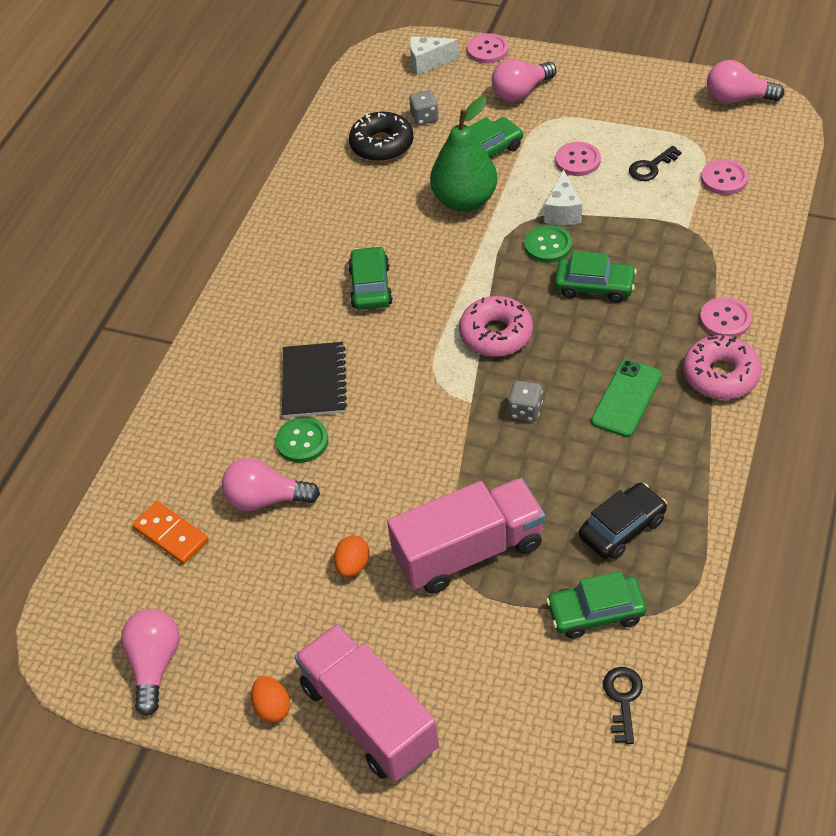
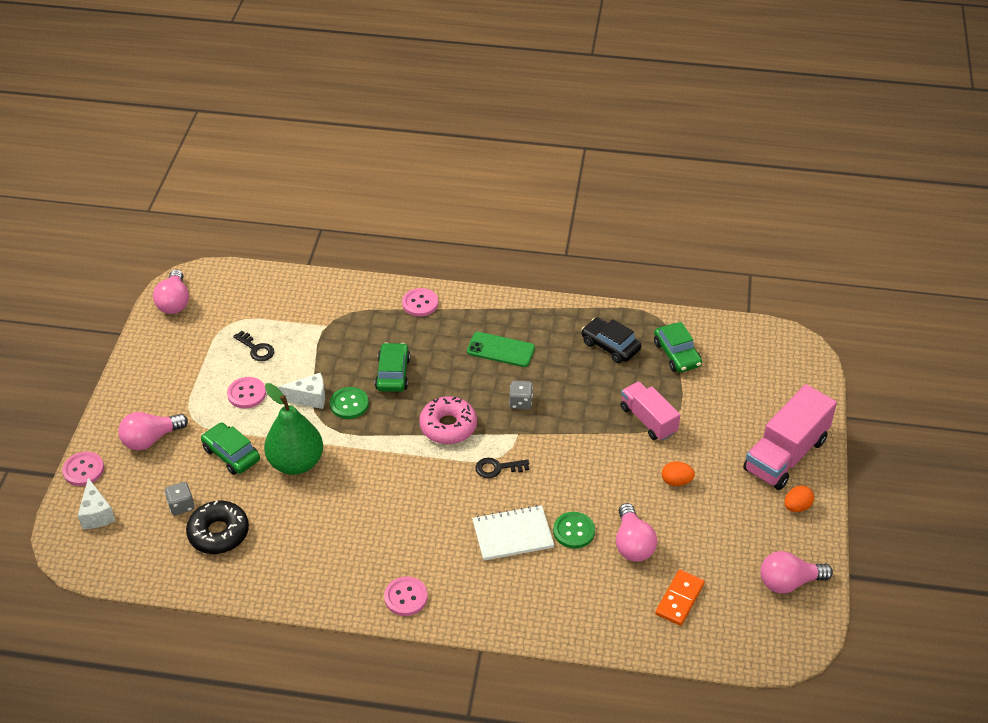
camera: 105 degrees left, 5 degrees down
(314, 382) = (512, 534): black notebook -> white notebook
(370, 286) = (403, 513): green car -> none
(469, 551) = (648, 420): pink truck -> pink truck, size x0.64
(521, 92) = (151, 439): pink light bulb -> pink light bulb turned 105 degrees clockwise
(623, 699) = (731, 339): black key -> black key (497, 468)
(720, 375) = (472, 304): pink donut -> none
(724, 179) = (271, 307): pink button -> pink button (406, 597)

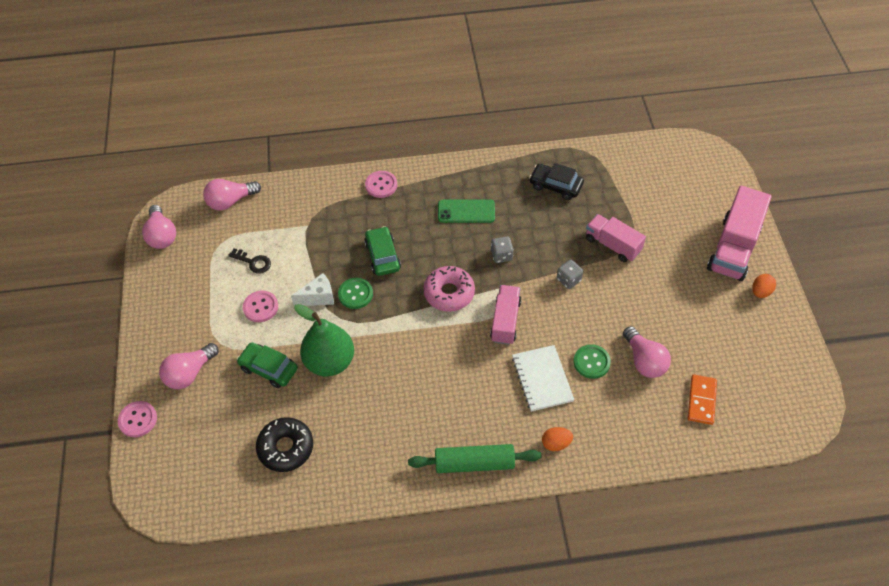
camera: 15 degrees left, 10 degrees up
(97, 514) = (166, 460): white cheese -> none
(181, 506) = (242, 430): grey dice -> grey dice (568, 280)
(406, 597) = (474, 463): pink button -> green rolling pin
(497, 468) = (505, 321): black key -> pink truck
(512, 534) = (542, 379): white notebook -> white notebook turned 75 degrees counterclockwise
(676, 481) = (657, 294): orange egg -> orange egg (556, 443)
(677, 354) = (612, 180): green car -> none
(789, 582) = (781, 361): pink light bulb -> pink light bulb (230, 201)

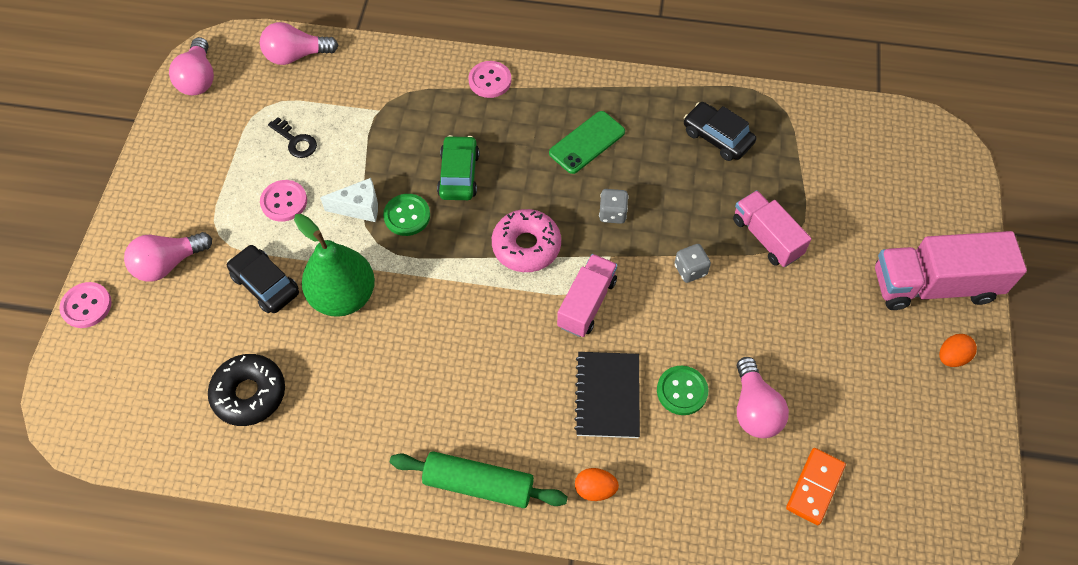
camera: 15 degrees right, 5 degrees up
(268, 369) = (265, 284): green car -> black car
(466, 211) = (587, 142): green phone -> green phone turned 60 degrees counterclockwise
(542, 379) = (607, 395): white notebook -> black notebook
(733, 248) = (934, 285): pink truck -> pink truck turned 45 degrees clockwise

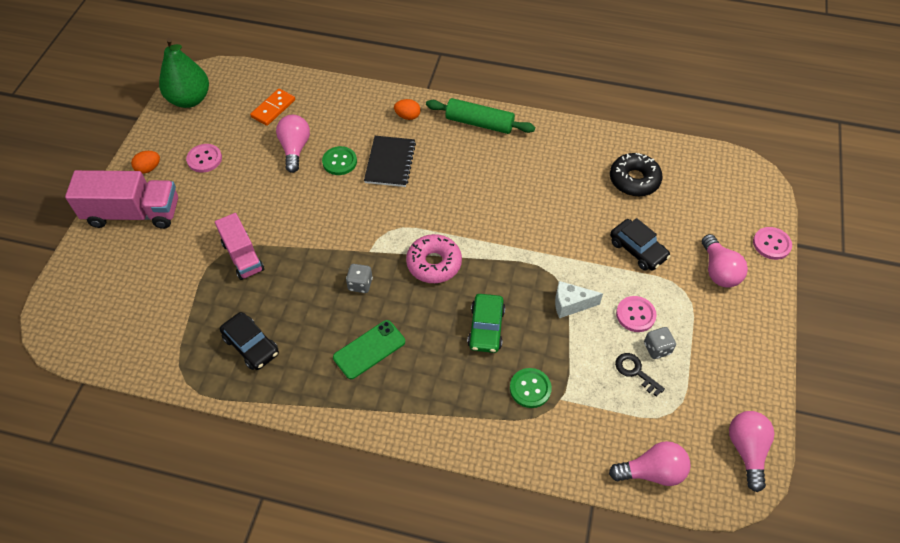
camera: 175 degrees left, 5 degrees down
(168, 264) = (718, 270): pink light bulb -> pink light bulb turned 105 degrees clockwise
(343, 296) = (576, 237): green pear -> green pear (189, 99)
(407, 216) = (530, 295): green button -> green button (530, 388)
(490, 80) = (452, 424): pink button -> pink button (204, 159)
(586, 303) = (394, 219): pink truck -> none
(690, 270) = (310, 237): grey dice -> grey dice (657, 348)

